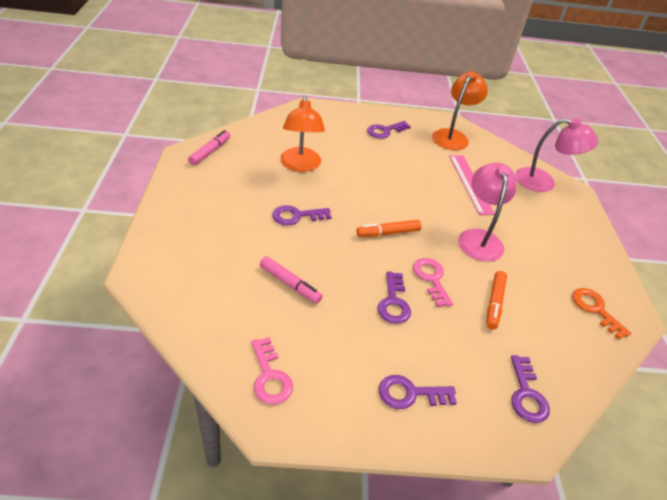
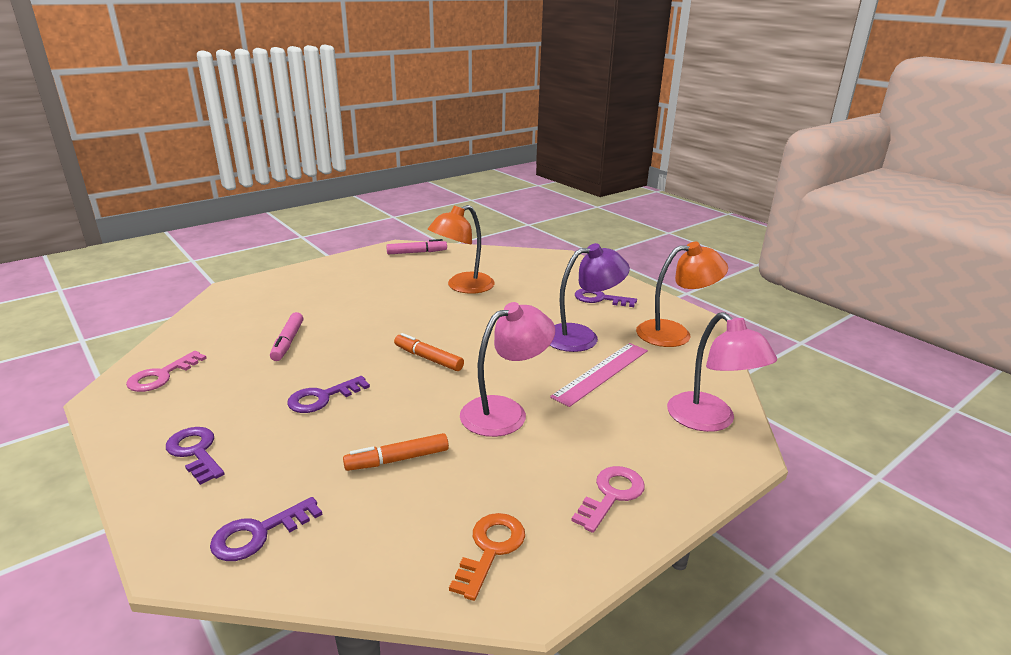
camera: 55 degrees right, 15 degrees down
(297, 216) = (386, 311): purple key -> none
(424, 165) = (582, 337): none -> purple lamp
(431, 279) = (387, 406): pink key -> pink key (611, 495)

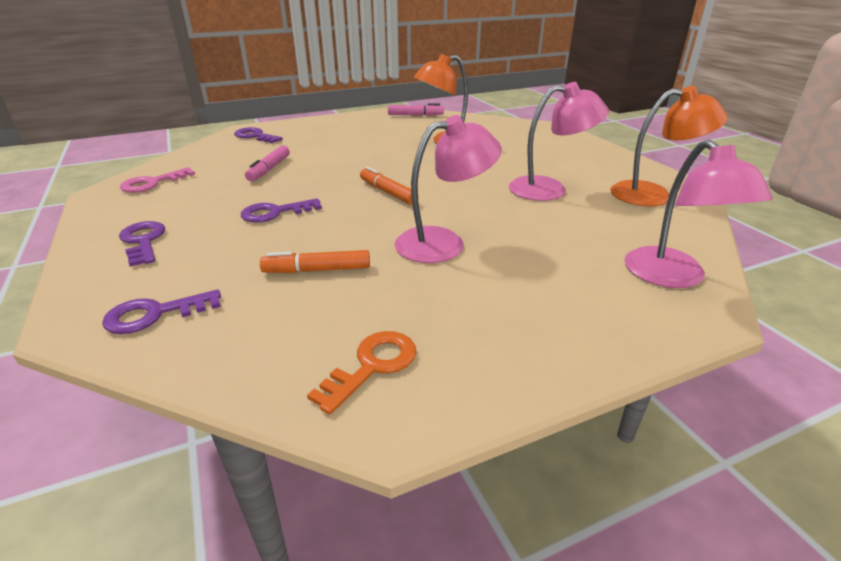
camera: 15 degrees right, 5 degrees up
(582, 337) = (549, 189): purple lamp -> pink lamp
(600, 299) = (580, 161): purple key -> purple key (255, 136)
(601, 373) = (559, 221): pink ruler -> none
(611, 495) = (530, 334): pink key -> none

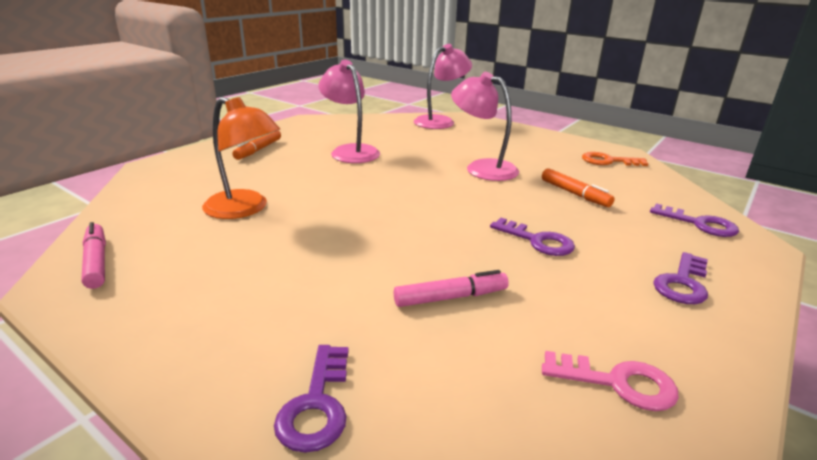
camera: 120 degrees left, 5 degrees down
(388, 192) = (428, 204): orange marker -> orange marker (258, 150)
(653, 195) = (330, 126): orange lamp -> none

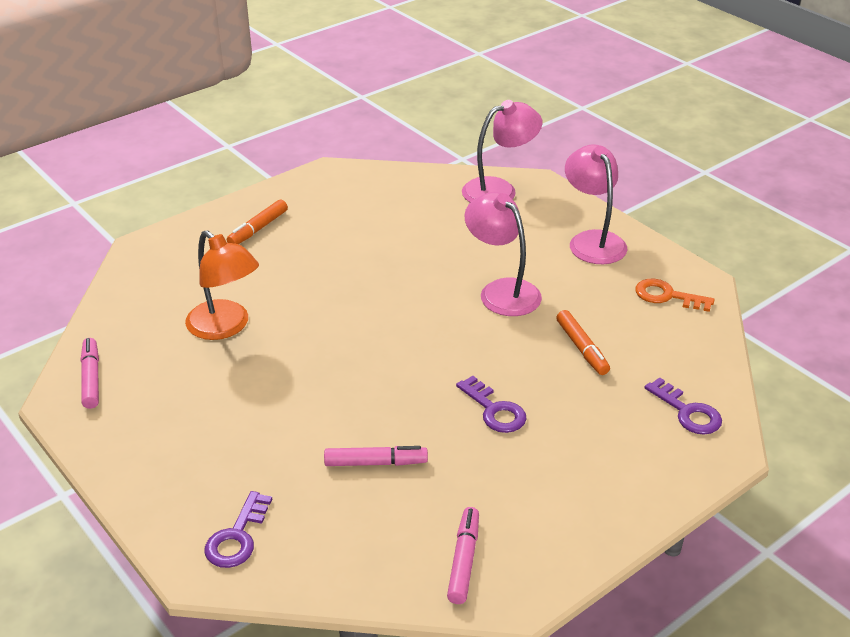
camera: 15 degrees right, 10 degrees up
(350, 151) = (361, 242): pink lamp -> pink lamp (592, 240)
(618, 383) = (464, 560): pink key -> pink marker
(682, 283) = (599, 481): purple key -> none

